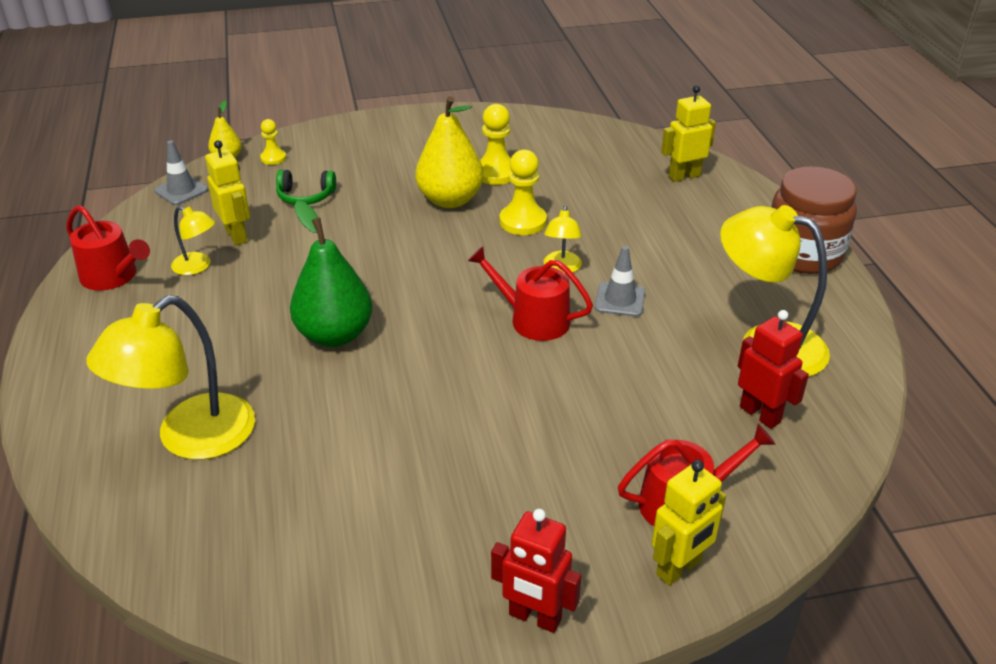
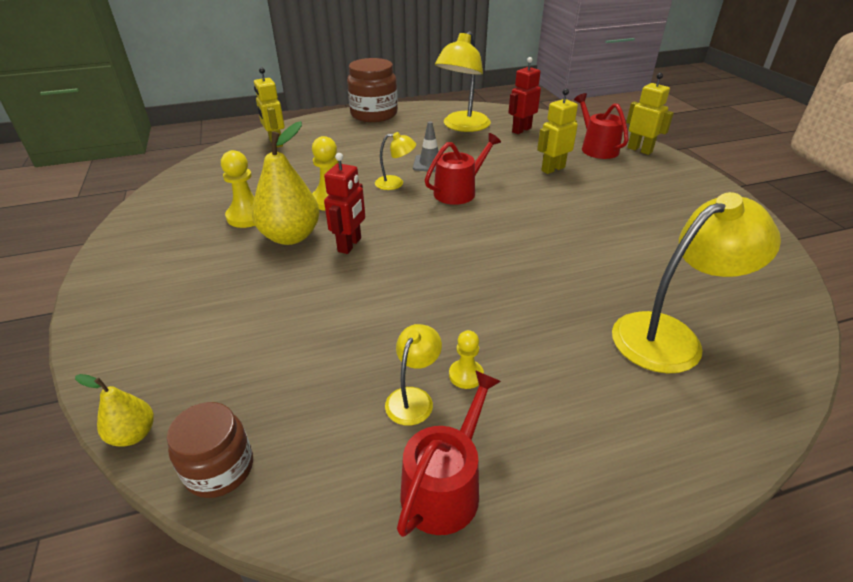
camera: 95 degrees left, 0 degrees up
(181, 190) = (220, 469): grey traffic cone -> brown jar
(190, 438) = (670, 336): yellow lamp -> yellow lamp turned 60 degrees counterclockwise
(237, 235) = (345, 376): yellow robot -> yellow robot (552, 169)
(273, 158) = (155, 380): yellow pawn -> yellow pawn (466, 375)
(305, 196) = (264, 333): green headphones -> none
(334, 335) = (504, 276): green pear -> none
(533, 319) = (459, 191): red watering can -> red watering can turned 150 degrees counterclockwise
(534, 618) = (701, 182): red robot -> red robot (350, 245)

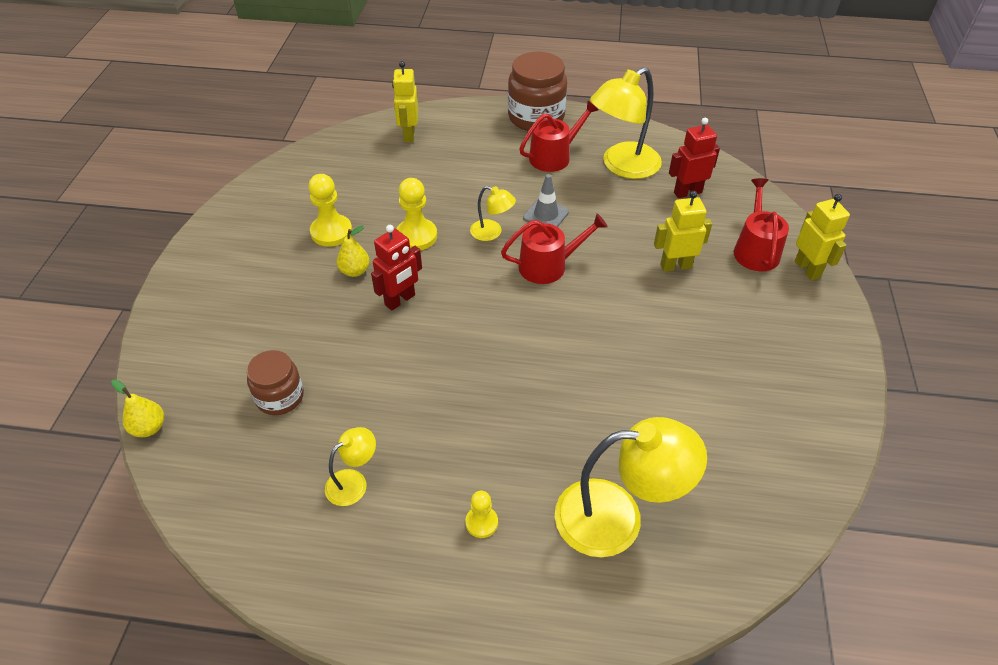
camera: 25 degrees right, 10 degrees up
(220, 469) = (190, 481): brown jar -> brown jar (280, 397)
(290, 236) = (355, 271): yellow pear -> yellow pear, size x0.51
(445, 486) = (329, 565): red watering can -> red watering can (554, 156)
(466, 375) = (408, 479): yellow pawn -> yellow pawn (481, 522)

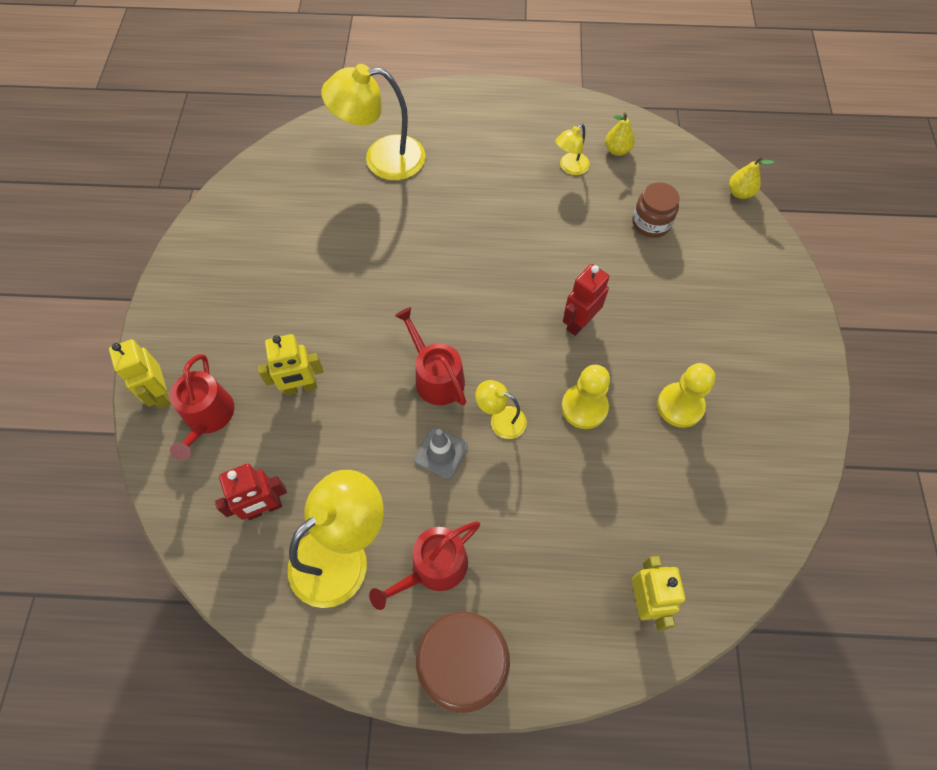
camera: 175 degrees right, 15 degrees up
(355, 271) = (635, 354): yellow pear -> yellow pear (617, 150)
(481, 522) = (475, 150): yellow pawn -> none
(548, 266) = (436, 377): red watering can -> red watering can turned 75 degrees clockwise

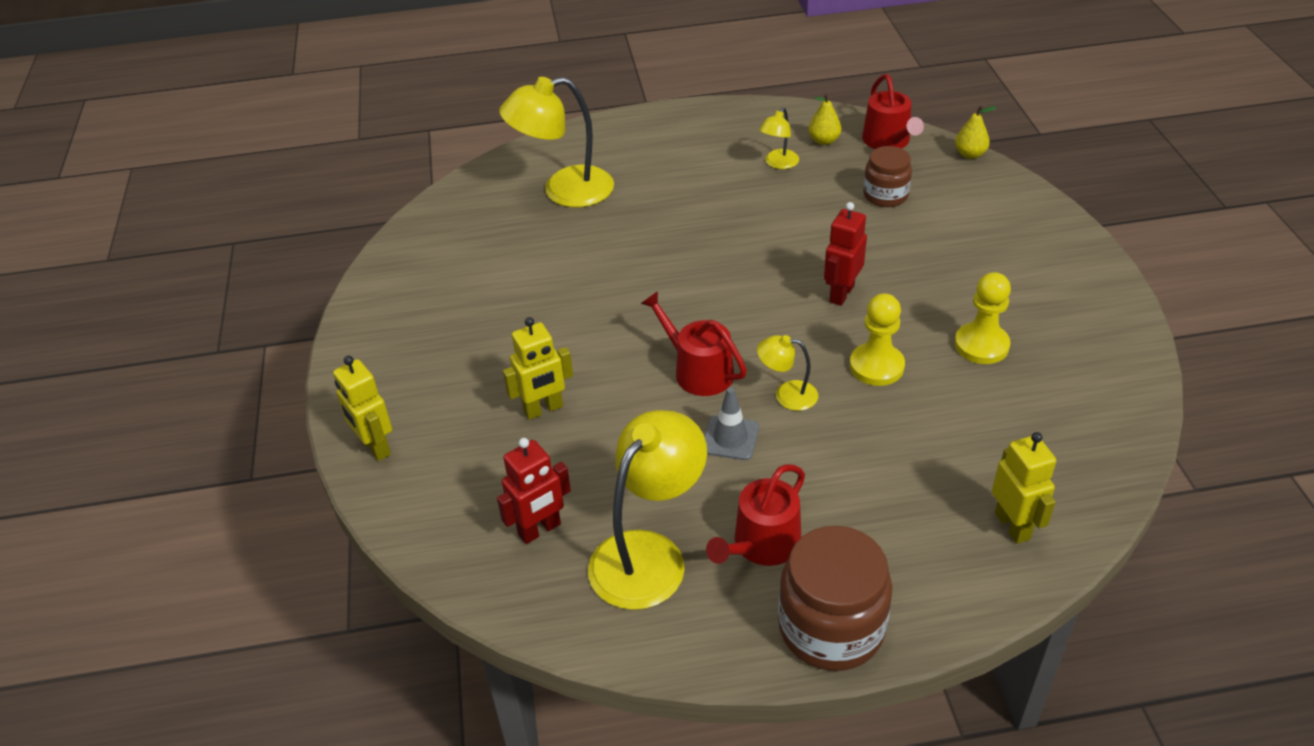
camera: 10 degrees left, 20 degrees down
(208, 417) = (441, 458): red watering can -> red watering can (888, 141)

